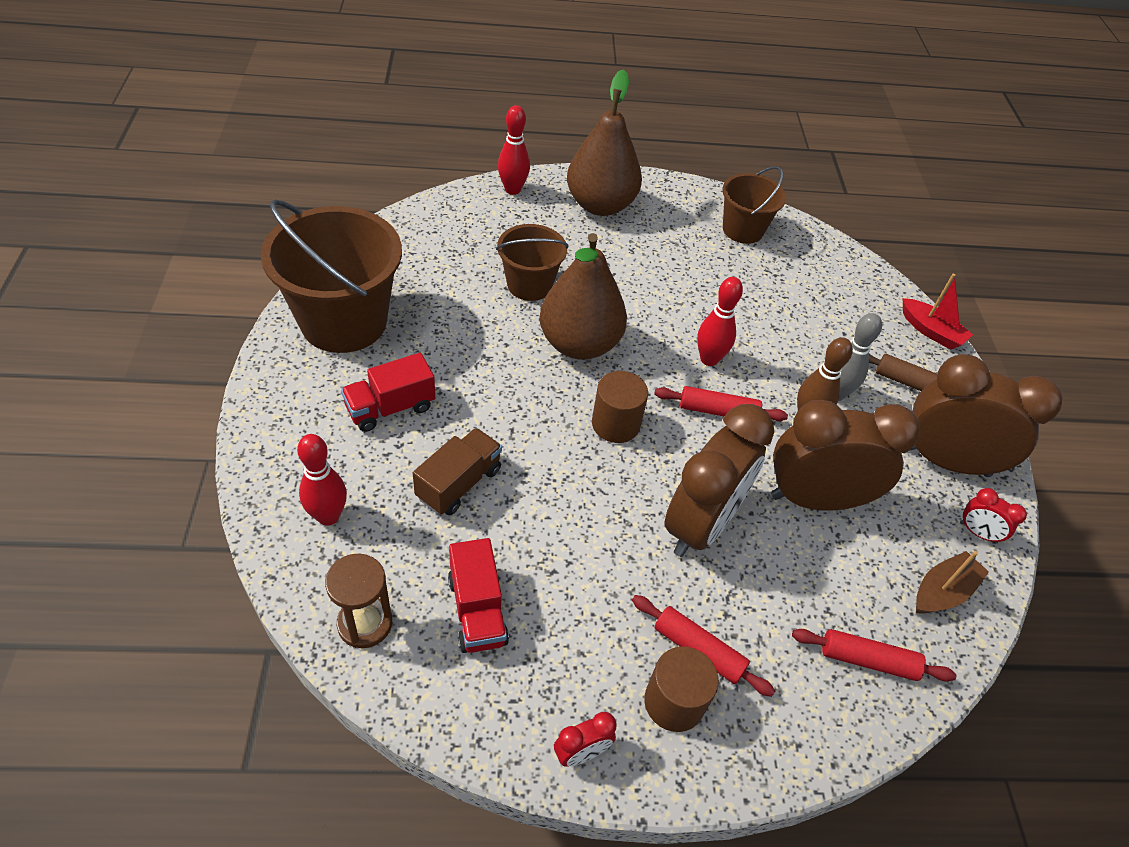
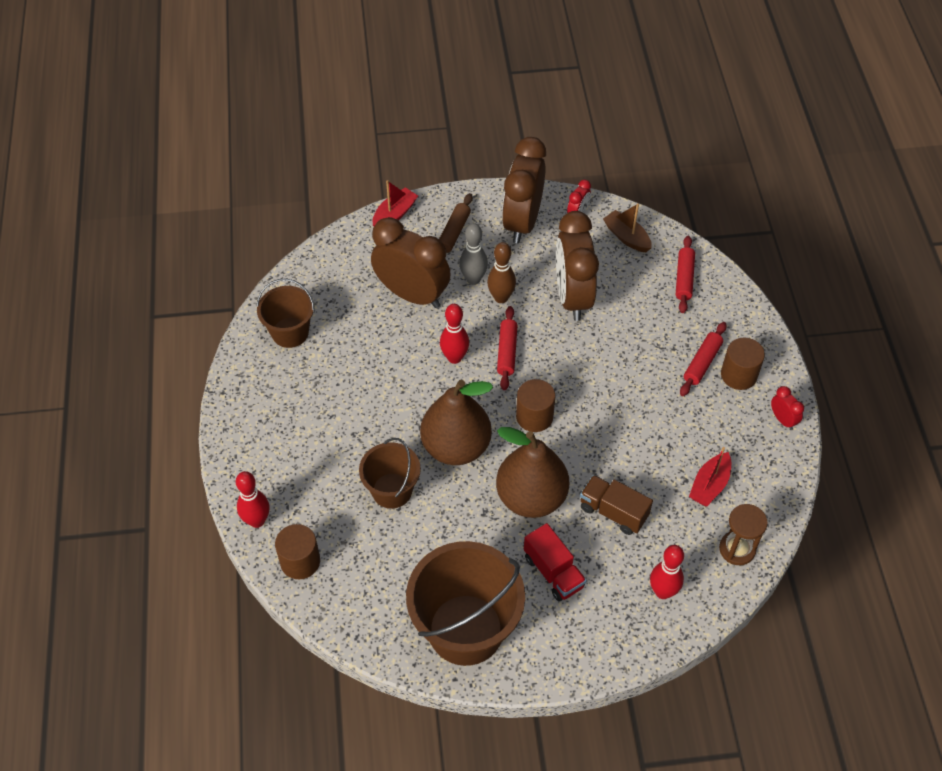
camera: 90 degrees left, 5 degrees up
(460, 213) = (300, 561): none -> brown cylinder
(477, 610) = (709, 485): red truck -> red boat
(600, 205) = (270, 444): brown pear -> brown pear (531, 497)
(701, 524) = (610, 362): brown clock -> brown clock (412, 294)

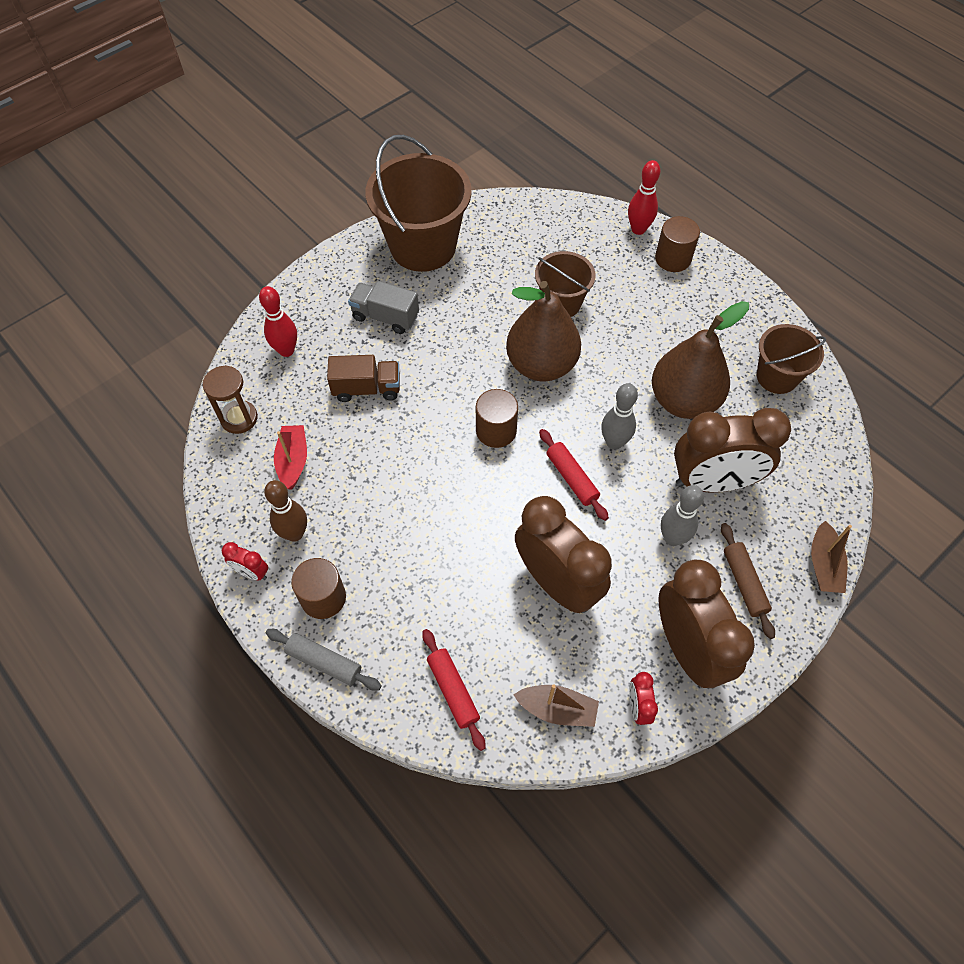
camera: 145 degrees right, 5 degrees up
(300, 561) = (580, 223): brown cylinder -> brown cylinder (673, 259)
(395, 214) = (823, 565): red boat -> brown boat
(454, 357) = (614, 442): red bowling pin -> grey bowling pin
(501, 297) = (627, 534): brown bowling pin -> brown bowling pin (295, 533)
(531, 497) = (445, 361): brown pear -> brown pear (683, 401)
(553, 572) = (385, 317): red truck -> grey truck
(702, 363) = (370, 588): red rolling pin -> none
(758, 337) = (324, 662): none -> grey rolling pin

